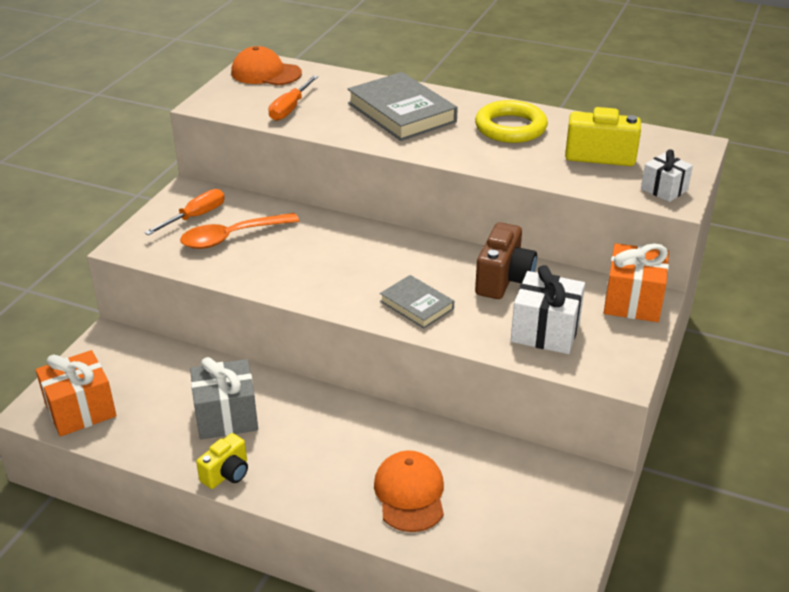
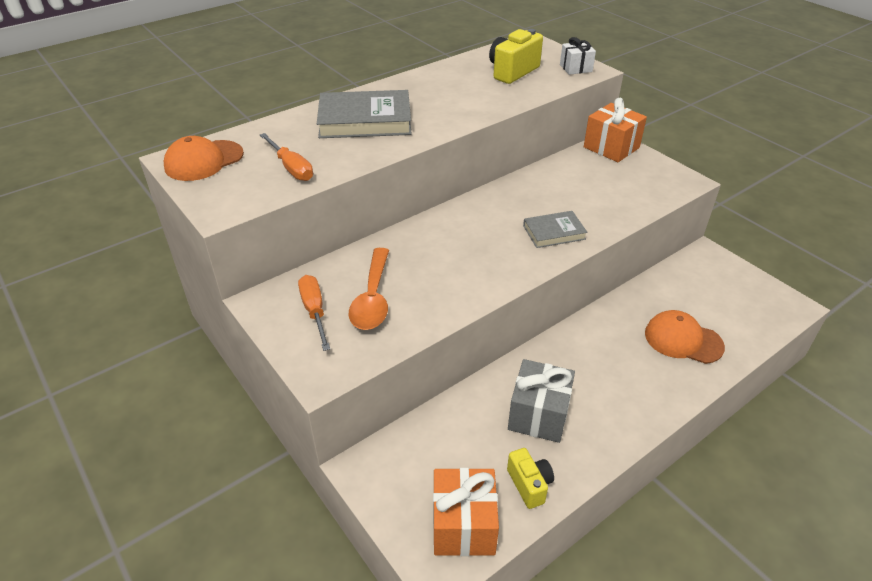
camera: 60 degrees left, 5 degrees up
(227, 474) = (613, 438): yellow camera -> yellow camera (529, 485)
(504, 280) = (551, 185): brown camera -> none
(510, 127) = (440, 88): yellow ring -> none
(545, 331) = (622, 190): white gift -> none

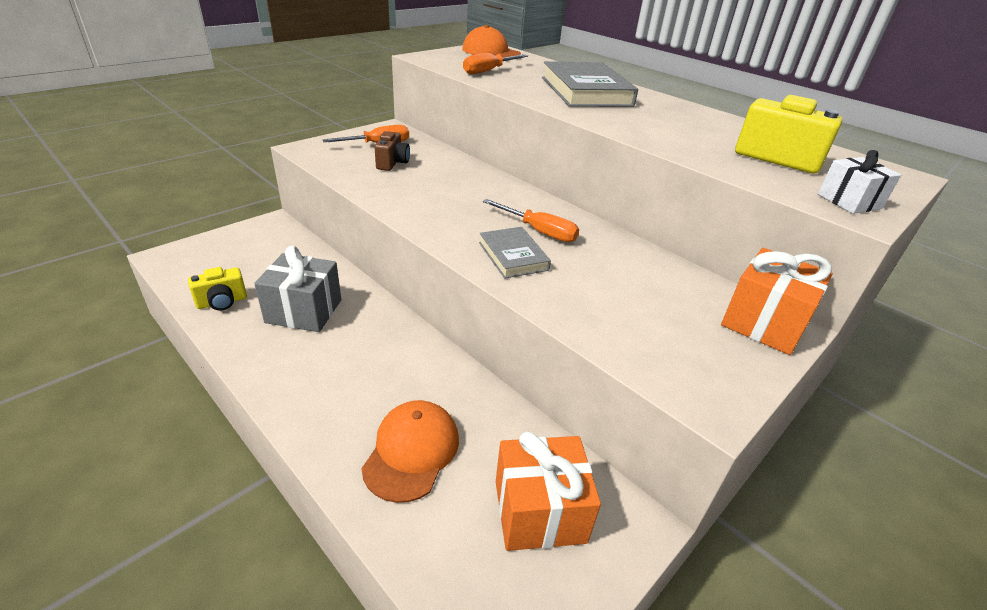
camera: 80 degrees right, 5 degrees down
(372, 298) = (392, 163): orange spoon -> brown camera
(463, 525) = (198, 267): orange gift -> orange gift (539, 511)
(513, 215) = (539, 231): none -> orange screwdriver

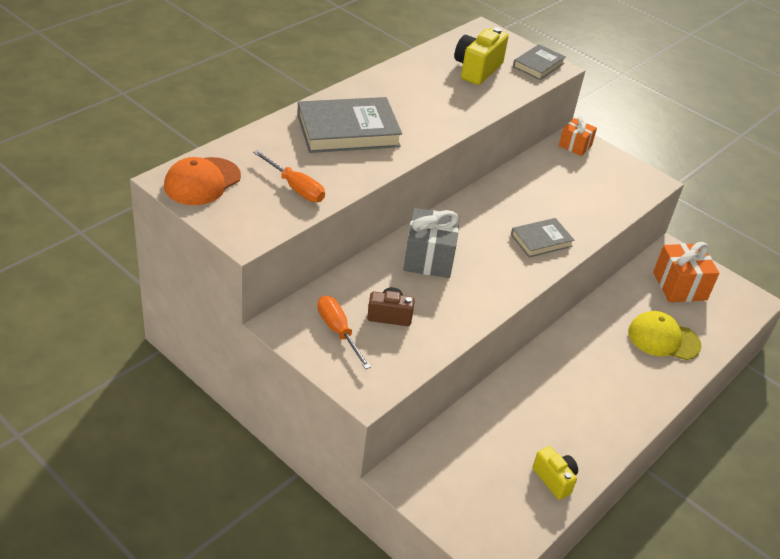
camera: 95 degrees left, 5 degrees up
(304, 311) = (548, 417): grey gift -> grey gift (429, 258)
(412, 451) = (663, 339): orange cap -> yellow cap
(539, 231) = (499, 224): orange screwdriver -> none
(764, 323) = (575, 145): orange gift -> orange gift, size x0.61
(849, 201) = (538, 65): white gift -> grey book

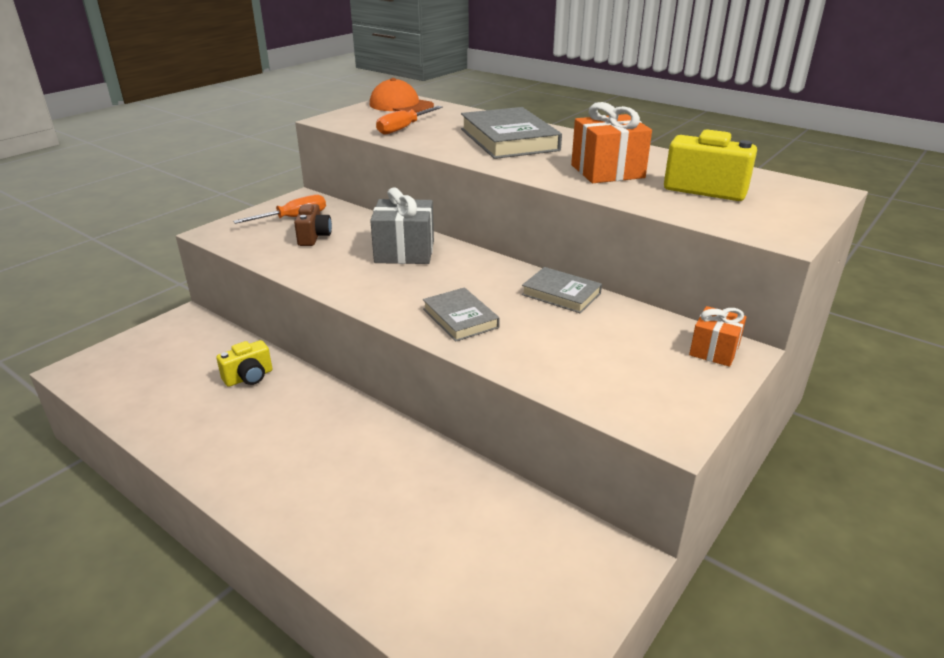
camera: 90 degrees right, 10 degrees down
(538, 65) = (773, 225): grey book -> grey book (561, 294)
(554, 479) = (151, 409): yellow camera -> yellow camera (249, 377)
(663, 339) = (388, 527): yellow cap -> none
(679, 286) = (524, 563): orange gift -> orange gift (607, 171)

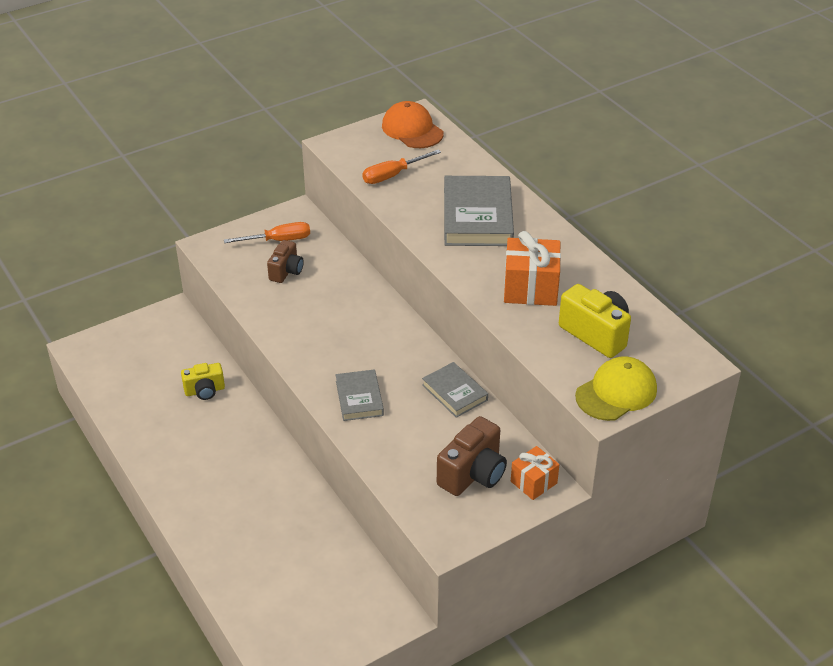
camera: 20 degrees right, 10 degrees up
(404, 252) = (353, 309): grey gift -> none
(643, 358) = (473, 474): none -> brown camera
(779, 223) = (616, 392): none -> yellow cap

